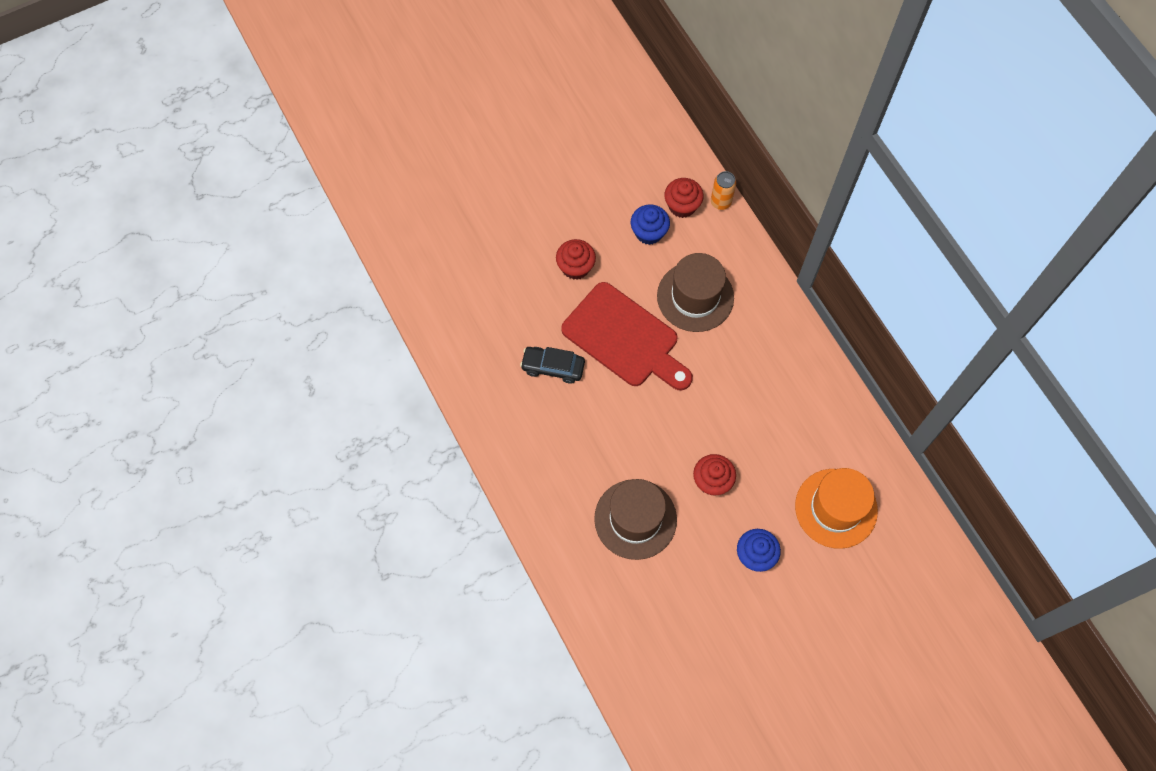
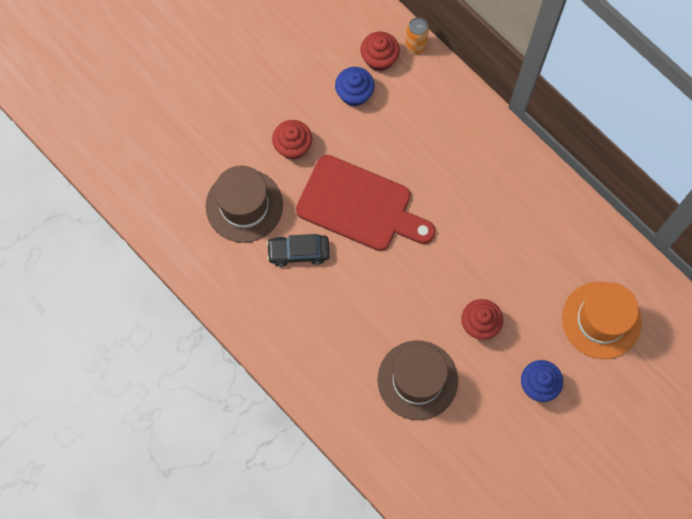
camera: 15 degrees left, 5 degrees up
(695, 297) = (416, 147): brown hat -> brown hat (244, 205)

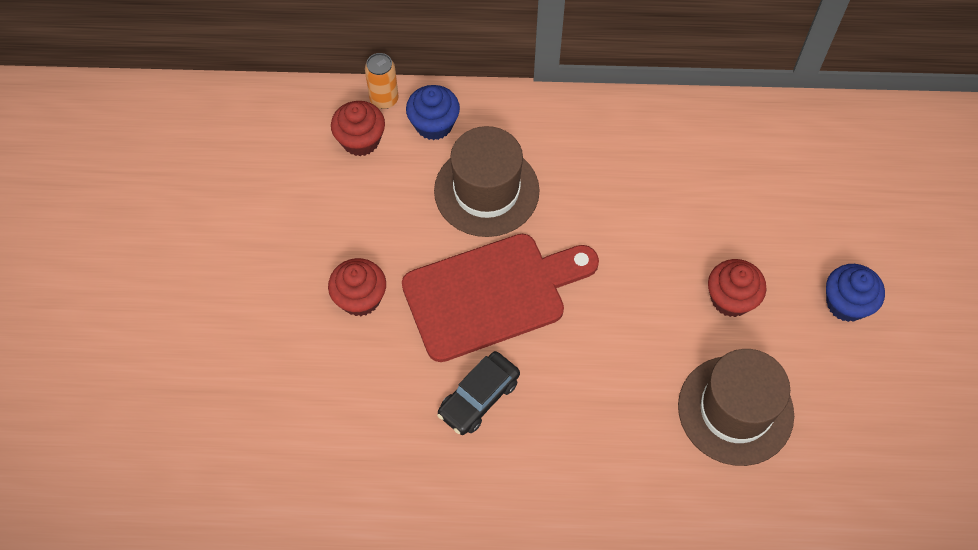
camera: 45 degrees left, 10 degrees down
(244, 205) = (370, 404): brown hat -> brown hat (486, 191)
(354, 94) = (370, 193): blue cupcake -> blue cupcake (434, 124)
(601, 320) = (830, 192): orange hat -> none

